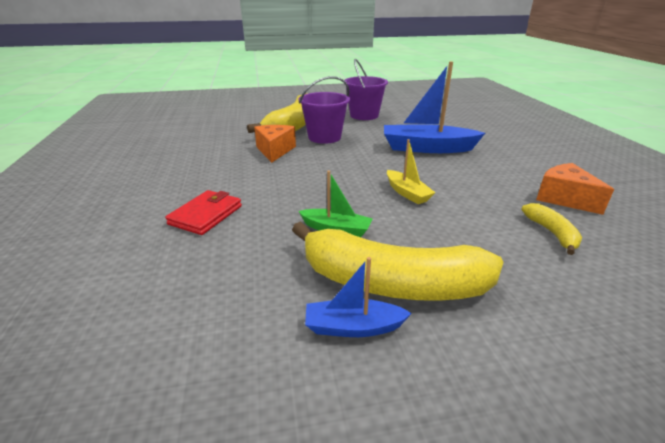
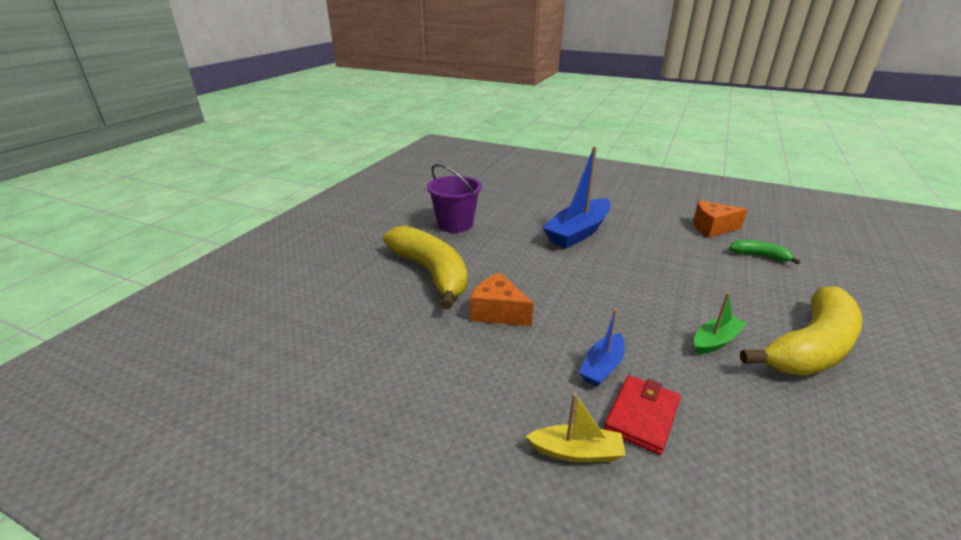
camera: 55 degrees left, 0 degrees up
(206, 215) = (642, 416): red wallet -> red wallet turned 60 degrees clockwise
(324, 137) = (492, 268): purple bucket -> none
(353, 327) = (867, 388): blue boat -> blue boat (602, 367)
(407, 193) = (665, 280): yellow boat -> yellow boat (576, 452)
(552, 233) = (759, 256): yellow banana -> green banana

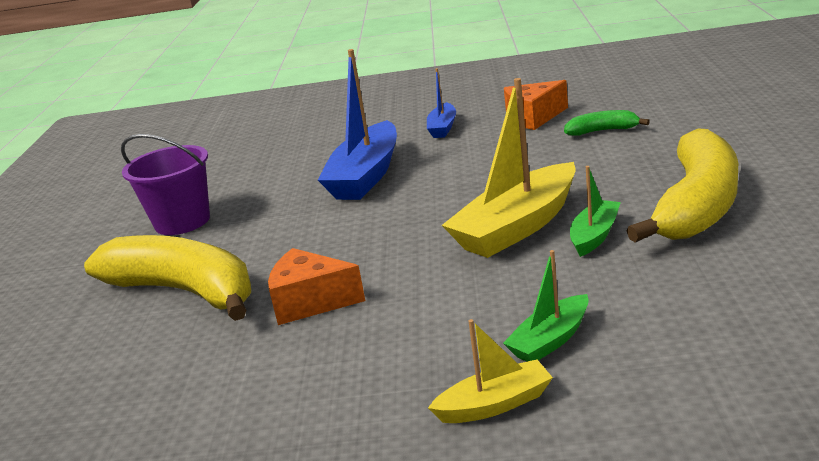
camera: 20 degrees left, 5 degrees down
(602, 367) = (478, 310): blue boat -> blue boat (443, 128)
(642, 416) = (550, 340): red wallet -> green boat
(661, 310) = (517, 227): none -> yellow boat

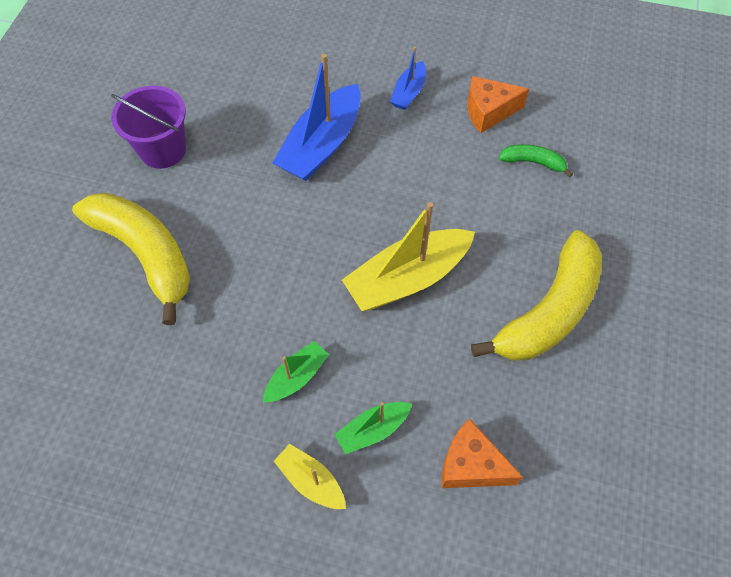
camera: 10 degrees right, 35 degrees up
(310, 302) = (229, 310): orange cheese -> orange cheese (471, 465)
(494, 404) = (311, 481): yellow boat -> yellow boat turned 135 degrees counterclockwise
(594, 236) = (456, 317): green boat -> green boat (296, 377)

